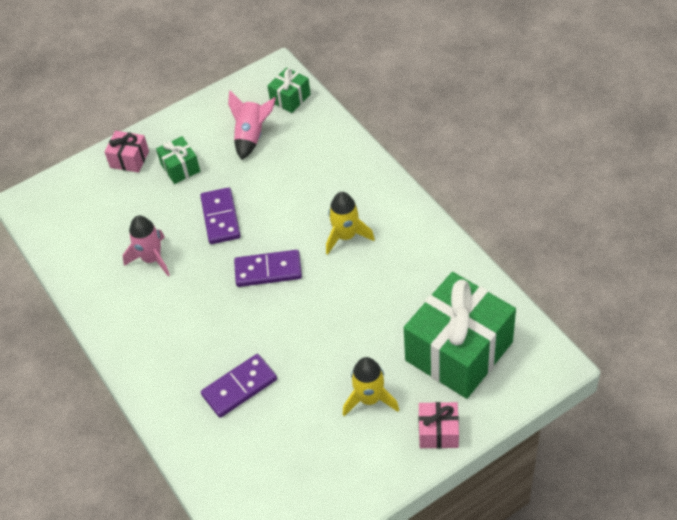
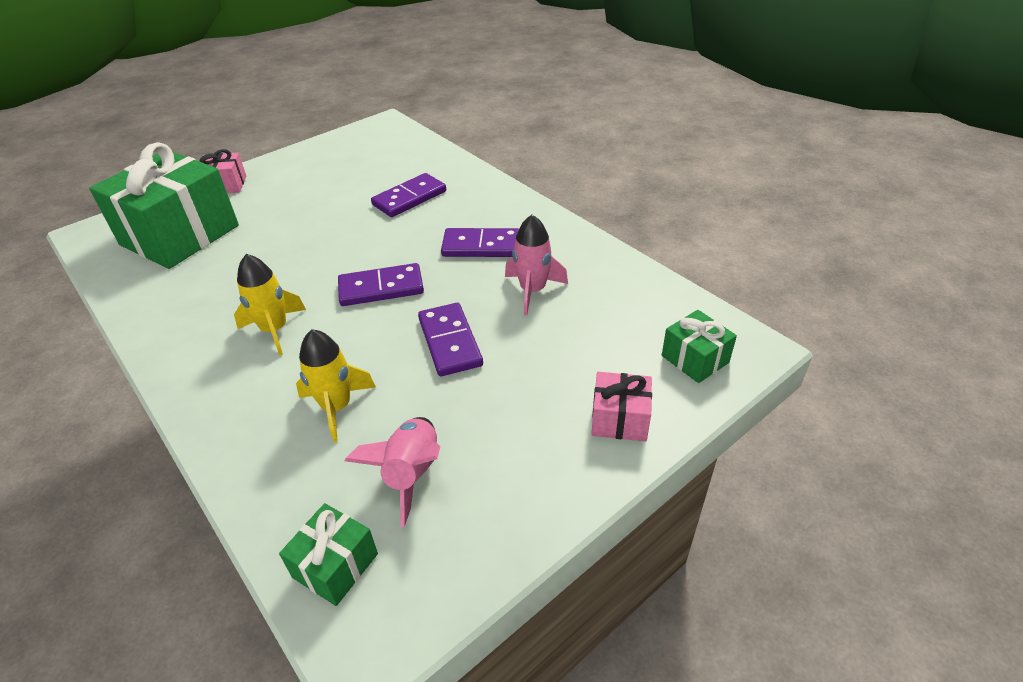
camera: 170 degrees right, 10 degrees down
(180, 168) = (528, 409): green gift -> green gift (695, 359)
(181, 311) = (481, 246): none -> purple domino
(369, 399) = (282, 199): yellow rocket -> yellow rocket (337, 407)

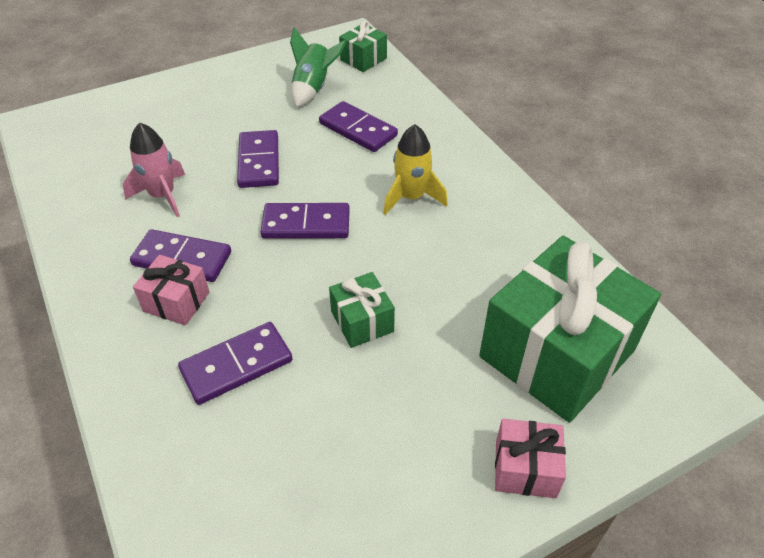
camera: 170 degrees left, 5 degrees up
(337, 407) = (358, 129): yellow rocket -> purple domino
(412, 473) = (313, 88): pink rocket -> green rocket
(619, 419) = (168, 95): pink gift -> pink gift (176, 302)
(695, 359) = (83, 120): green gift -> green gift (362, 321)

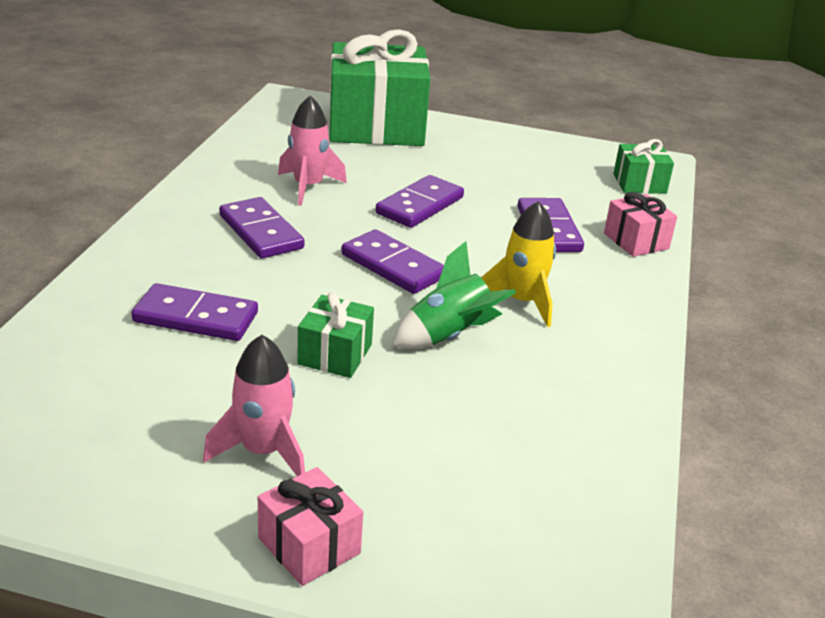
camera: 40 degrees right, 15 degrees down
(176, 302) = (215, 254): pink gift -> pink gift (636, 241)
(313, 88) = (552, 181): green rocket -> green rocket (449, 336)
(417, 429) = (263, 451): none -> pink rocket
(557, 353) = (479, 495): green gift -> green gift (376, 126)

